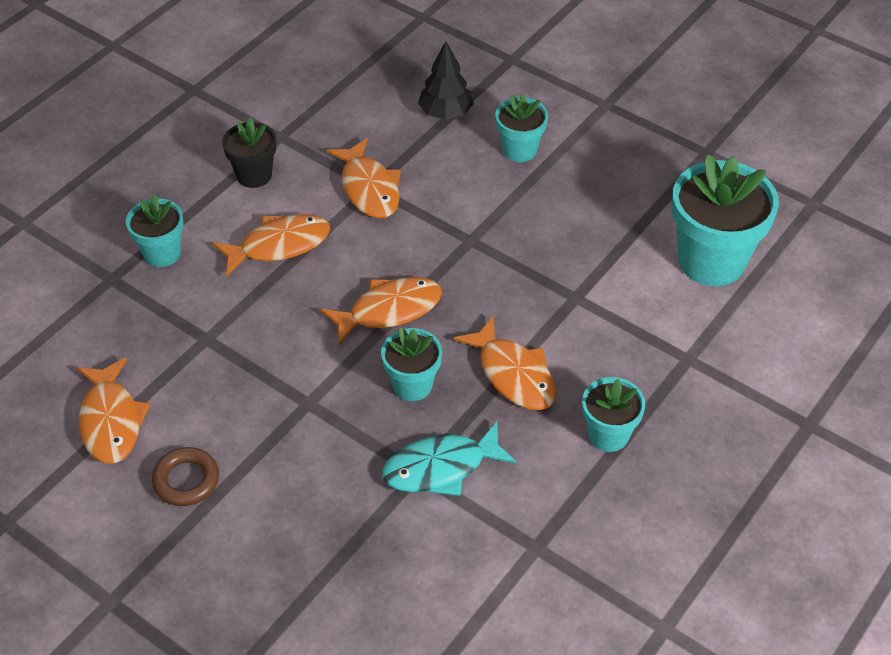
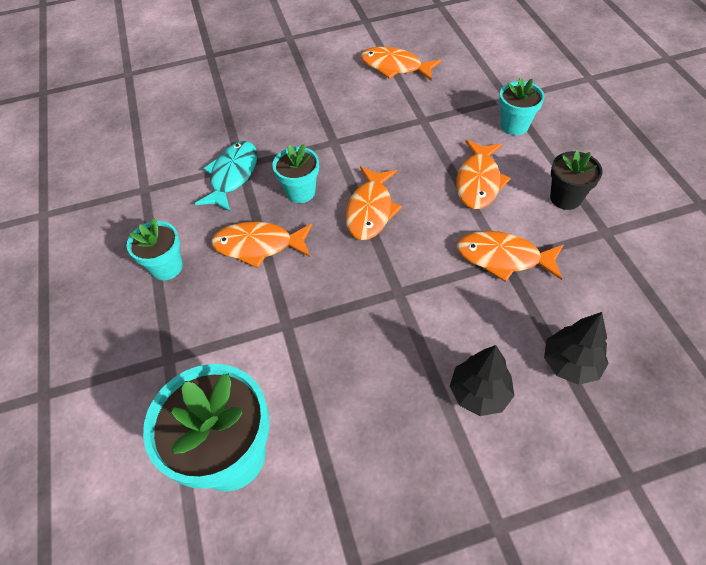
camera: 130 degrees right, 5 degrees up
(186, 480) = (329, 79): brown ring -> none
(519, 150) = (479, 393): turquoise flower pot -> black tree

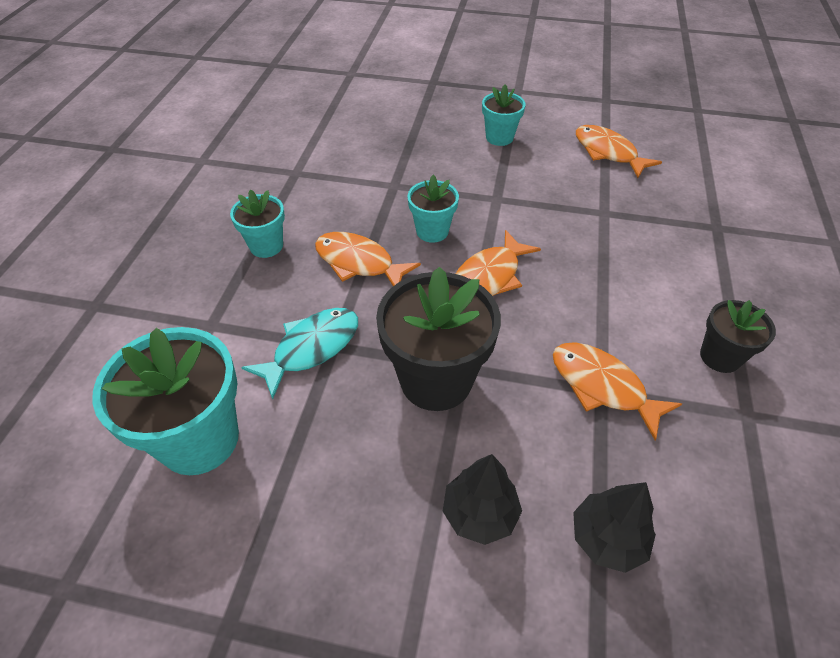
camera: 25 degrees right, 5 degrees down
(232, 176) = (379, 192): turquoise fish -> turquoise fish (311, 348)
(384, 312) = (436, 380): none -> black flower pot
(478, 182) = (626, 297): orange fish -> none
(514, 125) = (706, 257): turquoise flower pot -> turquoise flower pot (499, 137)

